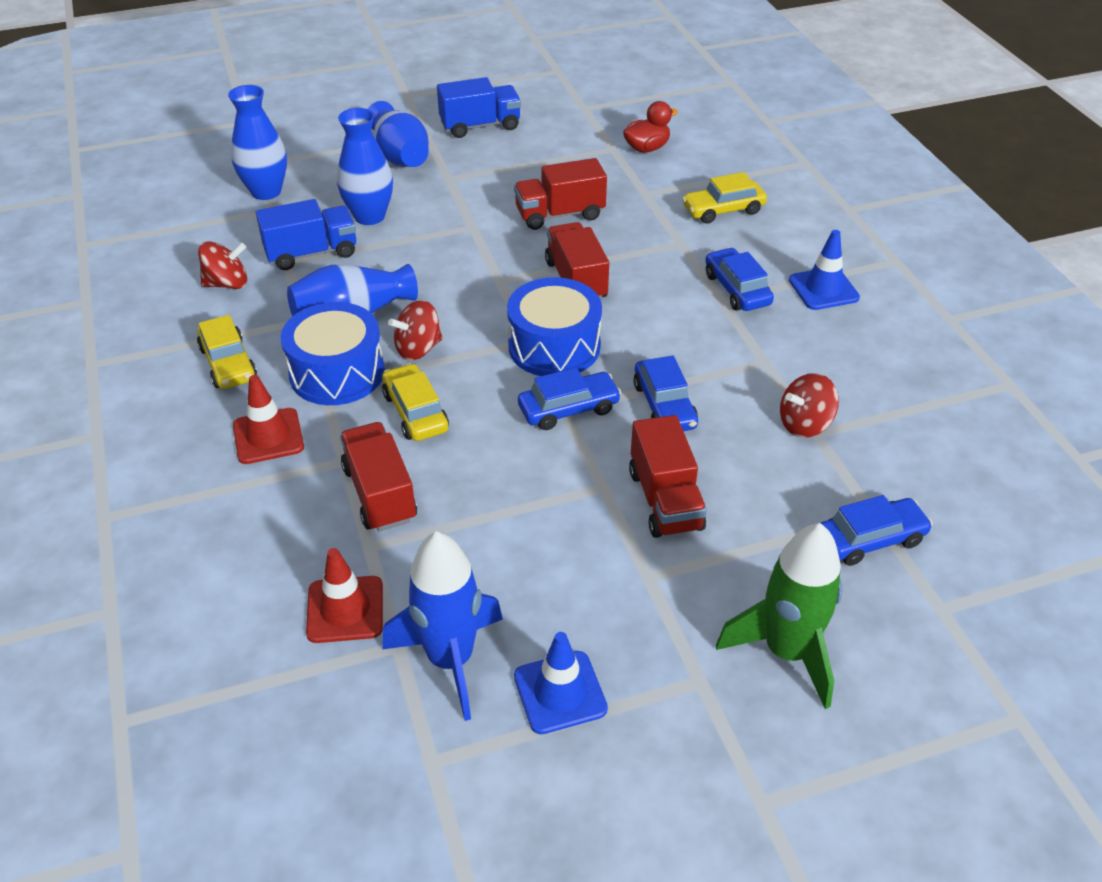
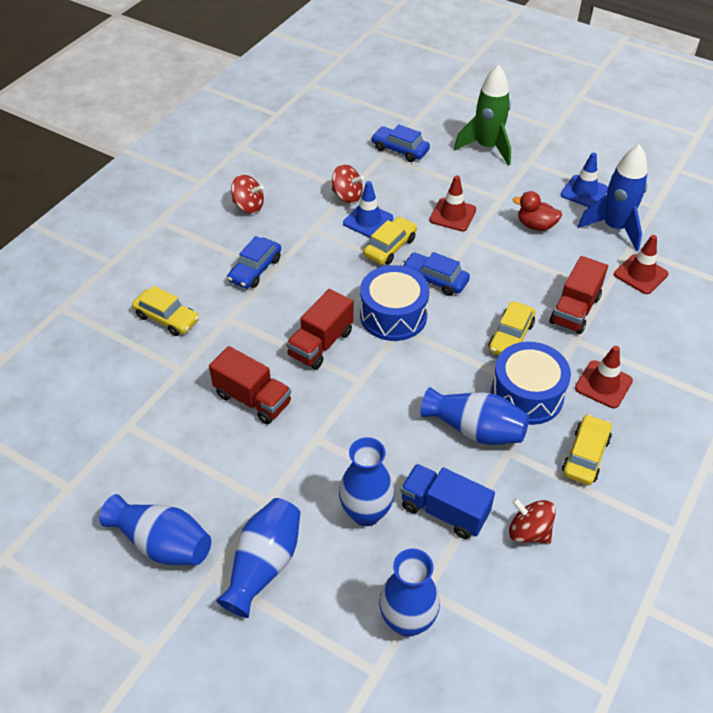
camera: 130 degrees left, 5 degrees up
(418, 349) = (464, 373): red spinning top -> red spinning top (248, 206)
(480, 126) = (162, 543): blue truck -> blue vase
(647, 148) = (110, 405): red duck -> red duck (535, 225)
(664, 405) = (390, 247): blue car -> yellow car
(665, 500) = (452, 215): red truck -> red traffic cone
(823, 289) = (219, 236): blue traffic cone -> blue traffic cone (368, 220)

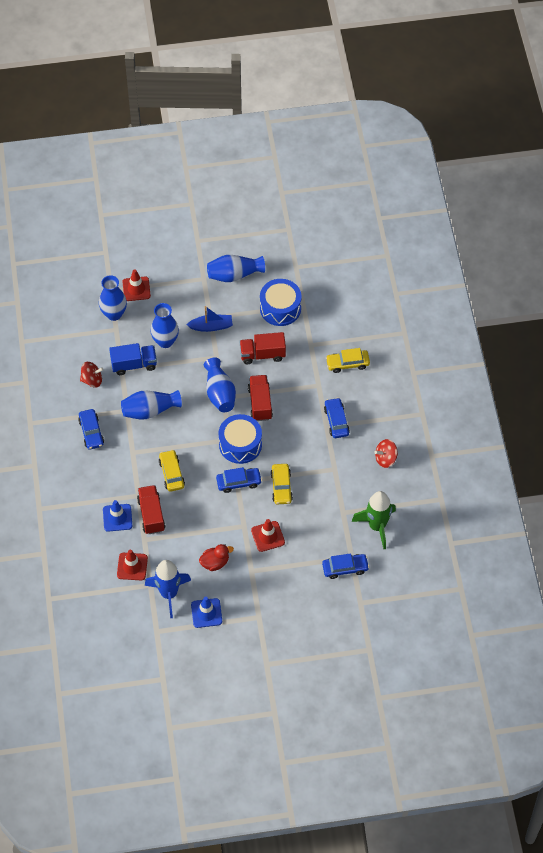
camera: 140 degrees right, 10 degrees up
(264, 565) = (187, 295): blue vase -> blue vase (220, 393)
(279, 487) = (211, 326): none -> blue boat
(347, 196) = (339, 507): red spinning top -> none
(368, 220) = (310, 497): blue traffic cone -> blue traffic cone (117, 518)
(487, 147) = (294, 611): green rocket -> green rocket (377, 526)
(527, 395) = (139, 445): blue drum -> blue drum (280, 308)
(585, 455) = (91, 432): yellow car -> blue car
(603, 384) = (107, 477): red traffic cone -> red traffic cone (136, 289)

